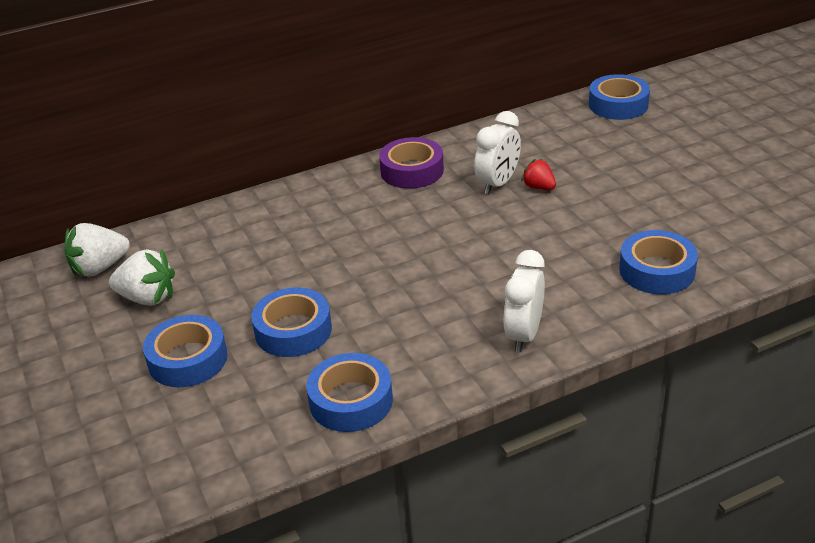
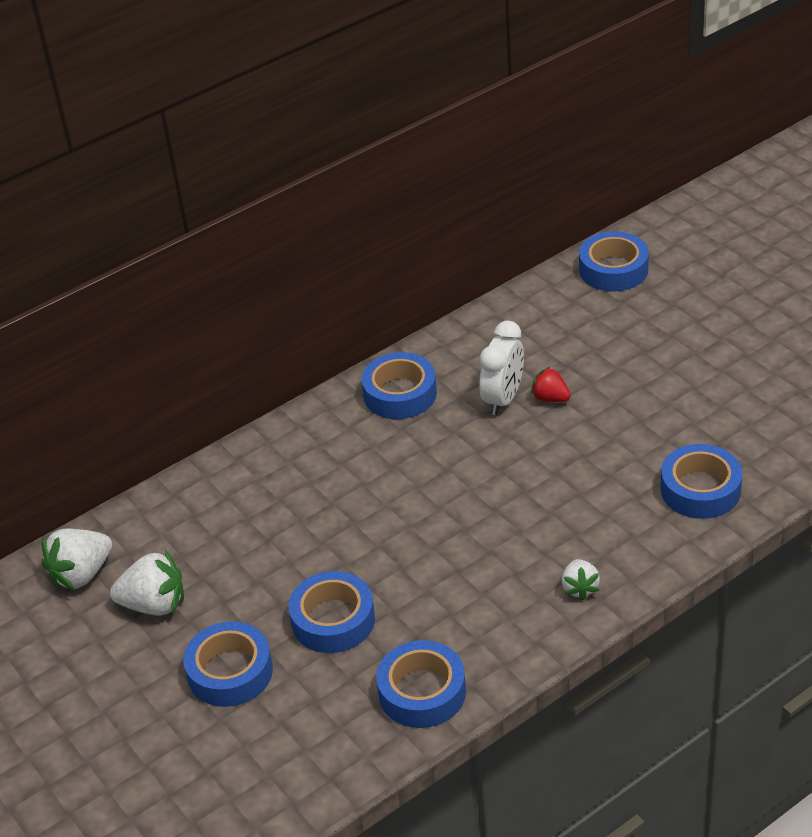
camera: 10 degrees left, 5 degrees up
(412, 171) = (400, 394): purple tape -> blue tape
(524, 335) = (580, 588): white clock -> white strawberry

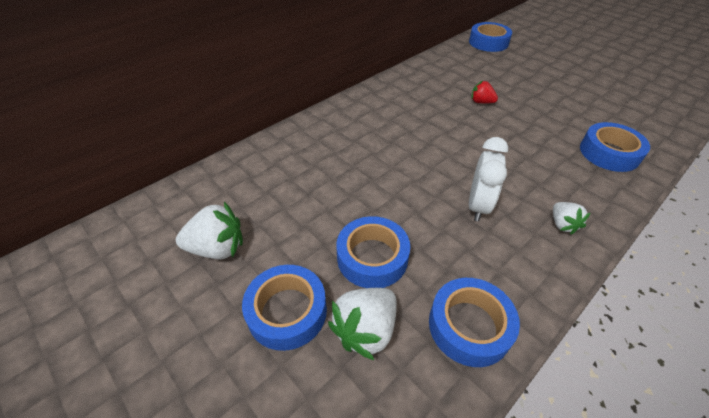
camera: 10 degrees left, 5 degrees up
(81, 574) = (157, 224): white strawberry -> white strawberry (366, 330)
(400, 394) = (384, 101): blue tape -> none
(503, 399) = (451, 103): white clock -> white clock (478, 205)

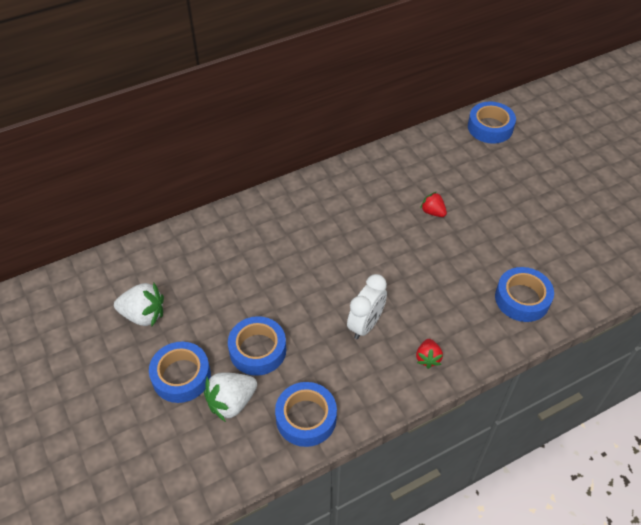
camera: 15 degrees right, 5 degrees up
(562, 224) = (428, 358): white strawberry -> red strawberry

